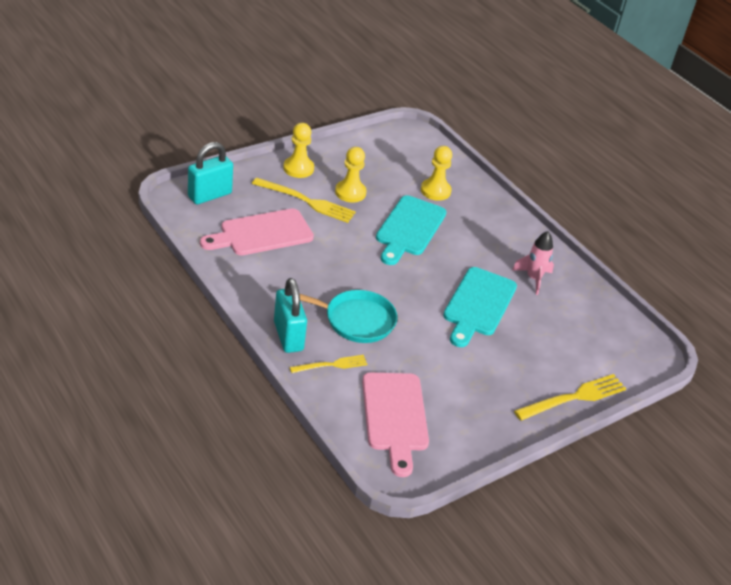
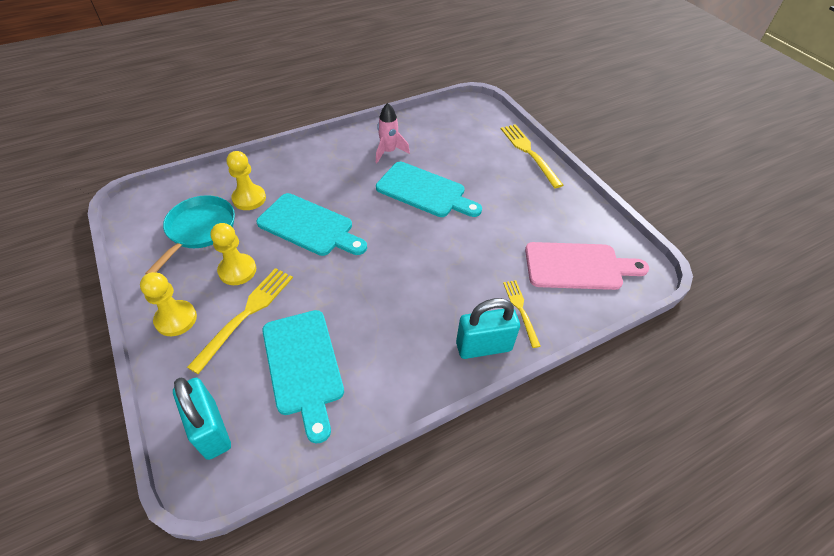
camera: 80 degrees left, 10 degrees up
(262, 233) = (303, 366): pink cutting board -> turquoise cutting board
(356, 320) = (453, 284): turquoise pan -> turquoise pan (199, 229)

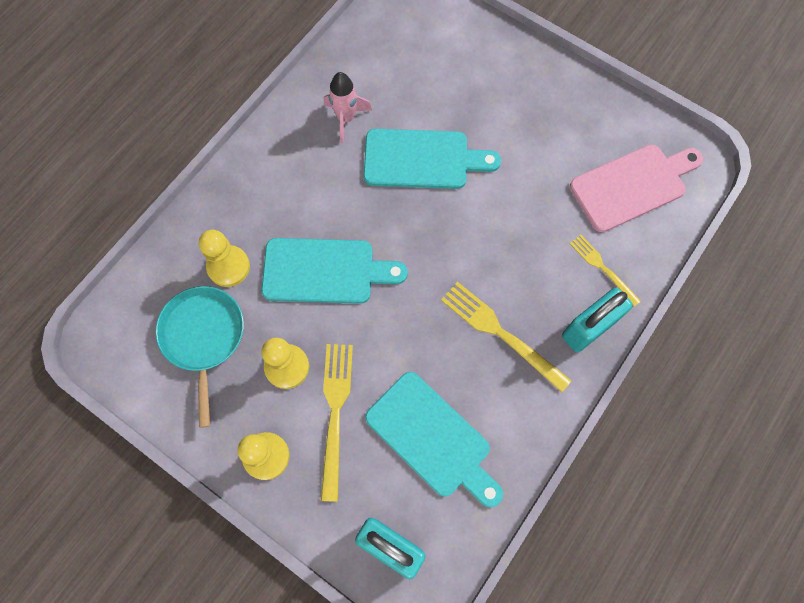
camera: 25 degrees left, 20 degrees up
(528, 152) = (506, 44): yellow fork -> yellow fork (499, 332)

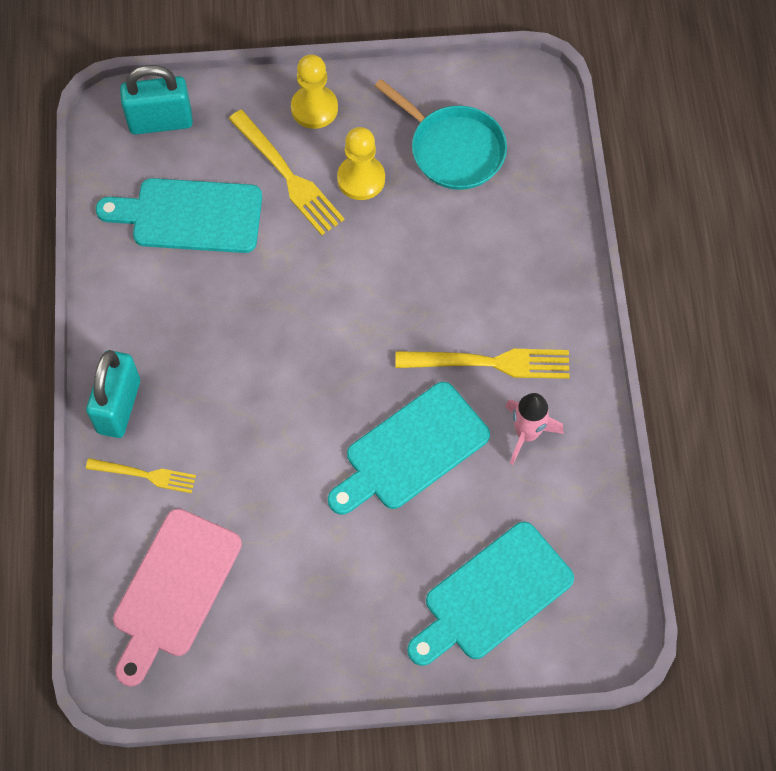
camera: 140 degrees right, 5 degrees down
(228, 267) = (492, 216): yellow pawn -> none
(325, 271) = (403, 276): turquoise cutting board -> turquoise cutting board (492, 595)
(499, 332) = (199, 341): yellow fork -> yellow fork (491, 362)

